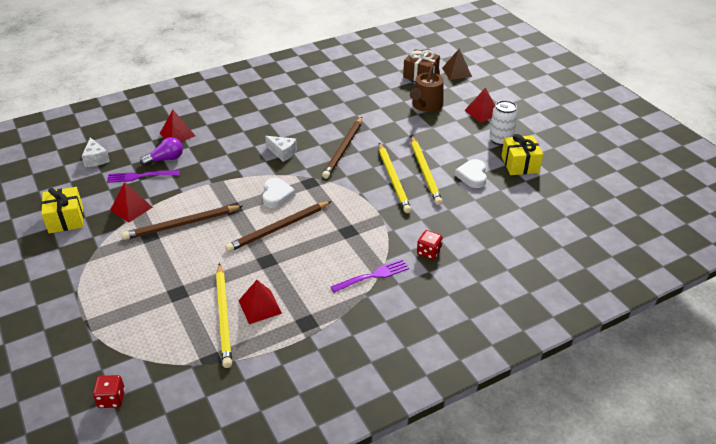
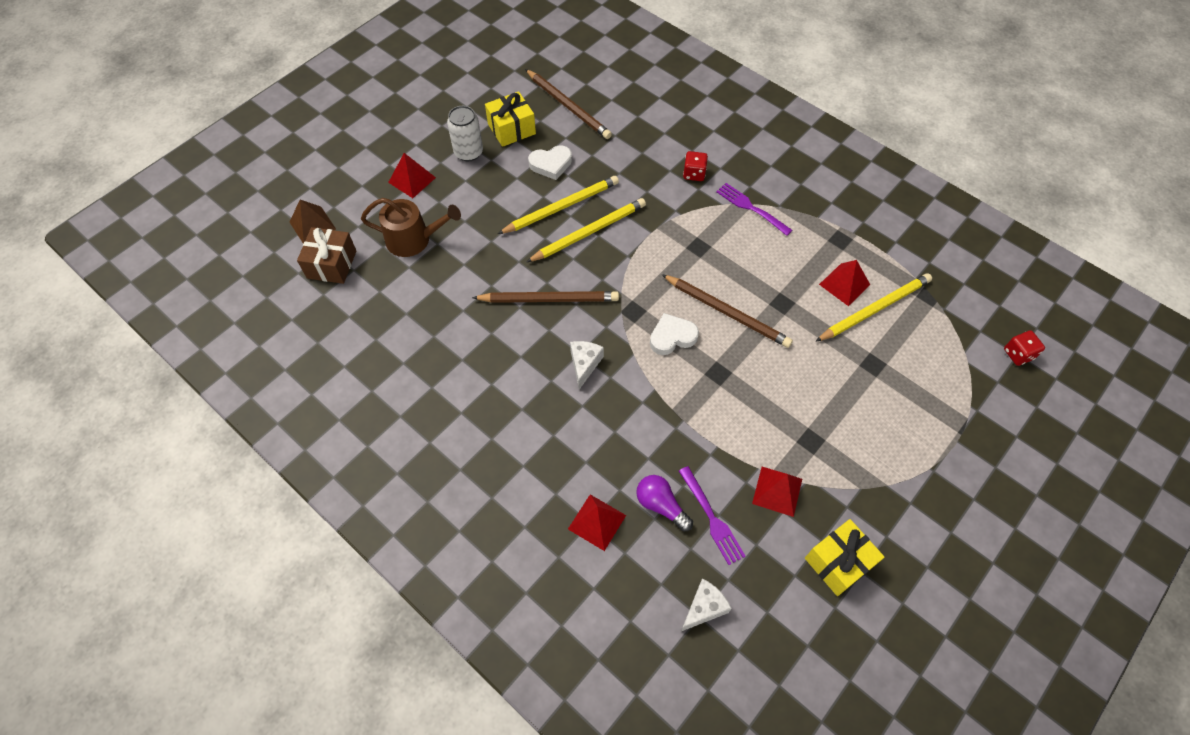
camera: 110 degrees left, 20 degrees up
(182, 224) = (773, 415): brown pencil -> brown pencil (568, 106)

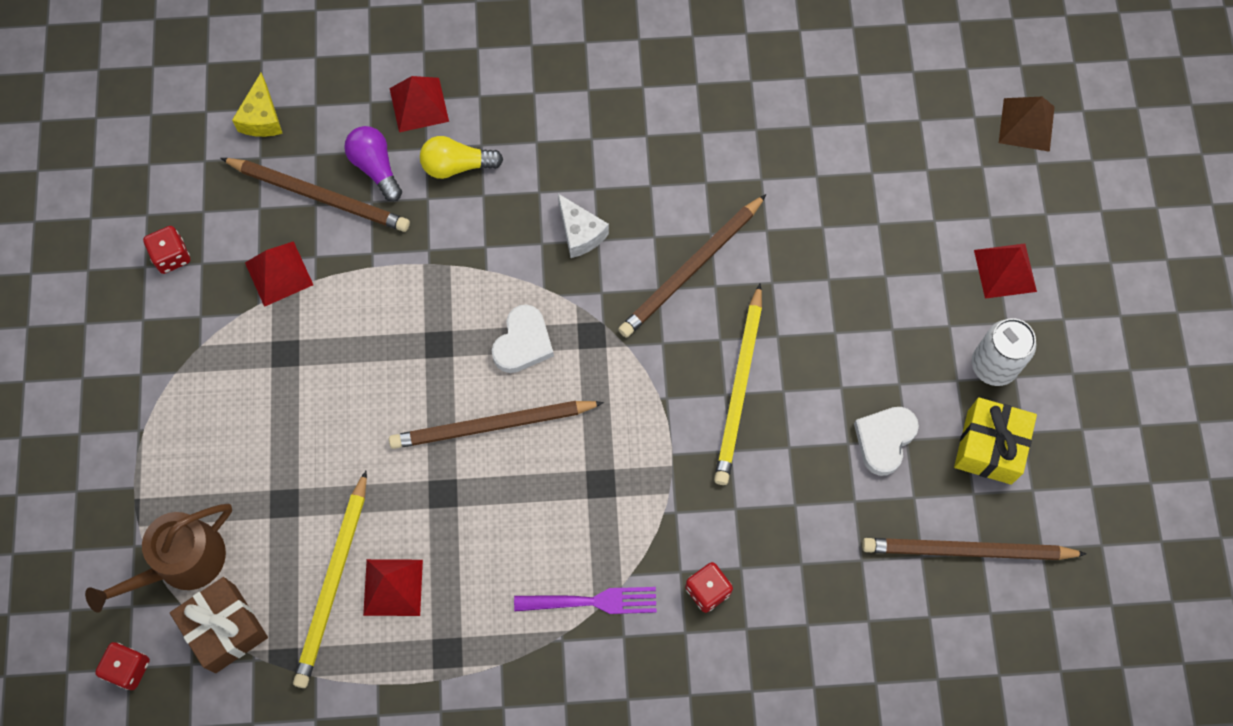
camera: 135 degrees right, 10 degrees up
(332, 264) = (948, 105): brown gift -> brown gift (225, 629)
(414, 239) = (907, 205): brown watering can -> brown watering can (182, 562)
(561, 207) = (805, 392): yellow pencil -> none
(612, 462) = (457, 165): none -> yellow light bulb
(661, 505) = (375, 167): purple light bulb -> purple light bulb turned 120 degrees counterclockwise
(704, 608) = (262, 118): white cheese -> yellow cheese
(711, 518) = (319, 196): purple fork -> brown pencil
(838, 562) = (171, 256): yellow gift -> red dice

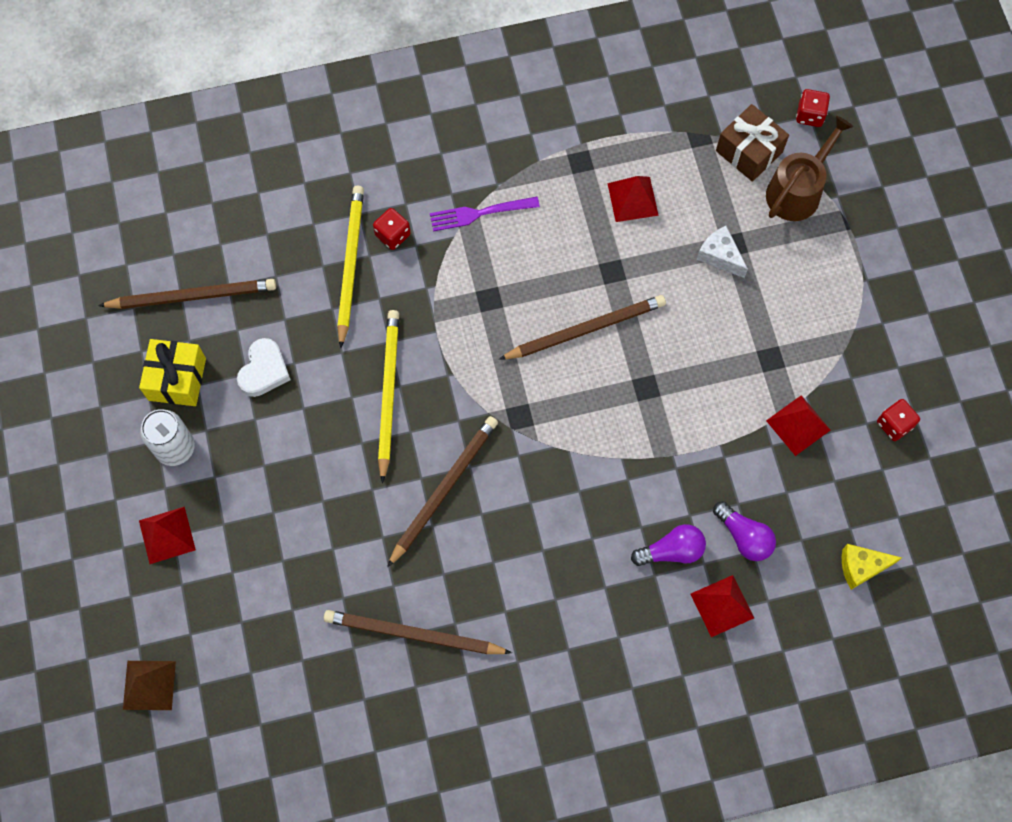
camera: 170 degrees right, 0 degrees up
(262, 118) = (861, 567): yellow cheese -> yellow cheese turned 90 degrees counterclockwise
(319, 196) = (785, 501): brown pencil -> brown pencil (413, 634)
(333, 583) = (678, 195): yellow pencil -> yellow pencil (350, 264)
(457, 165) = (671, 551): yellow light bulb -> purple light bulb
(523, 343) = (576, 400): white heart -> none
(580, 233) = (547, 505): white cheese -> white cheese (720, 256)

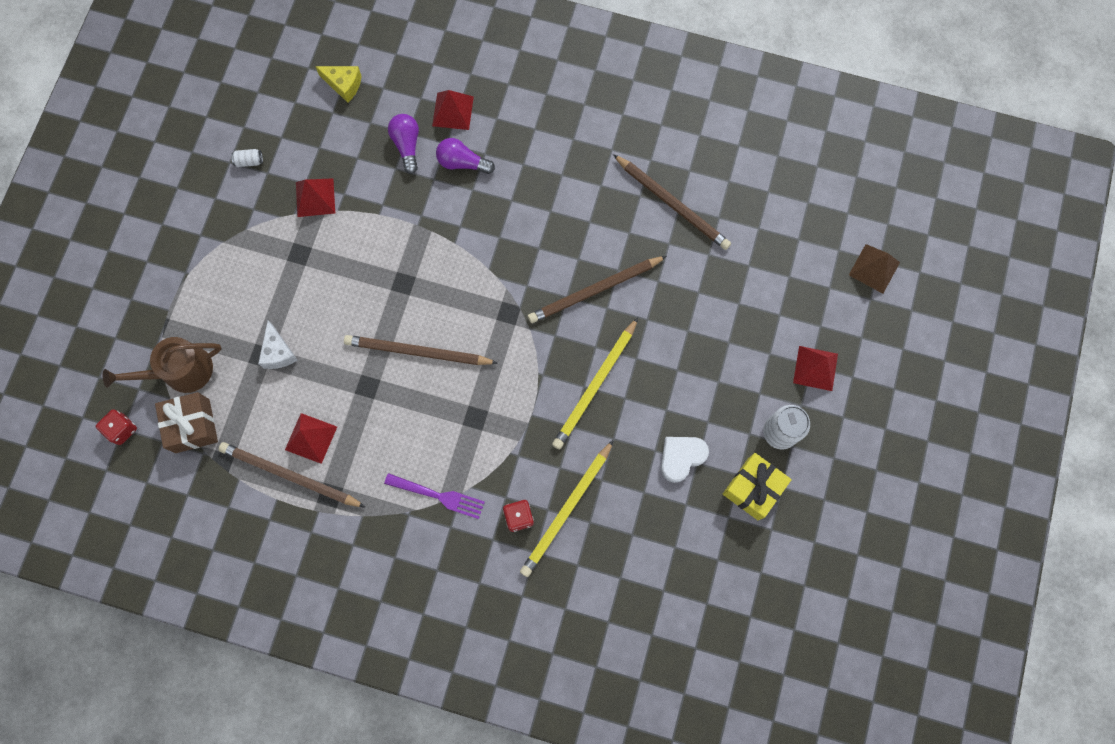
camera: 150 degrees left, 5 degrees up
(192, 296) = (708, 555): brown pencil -> brown pencil (290, 476)
(894, 424) = (249, 161): red dice -> white can

